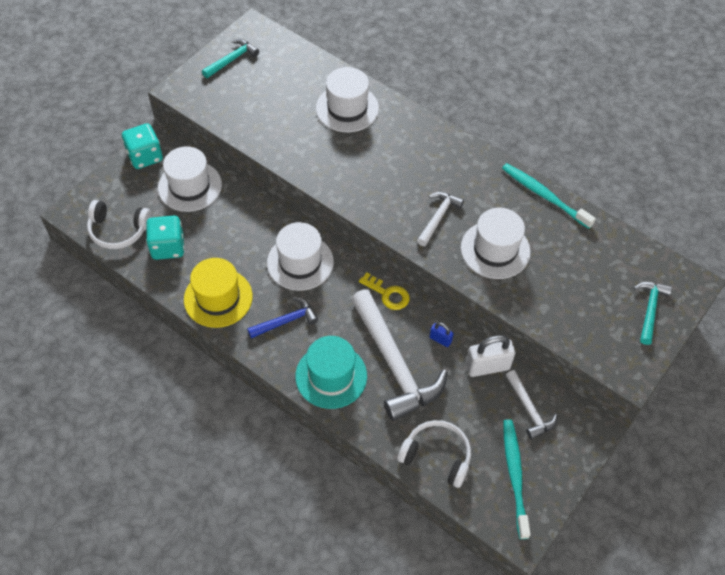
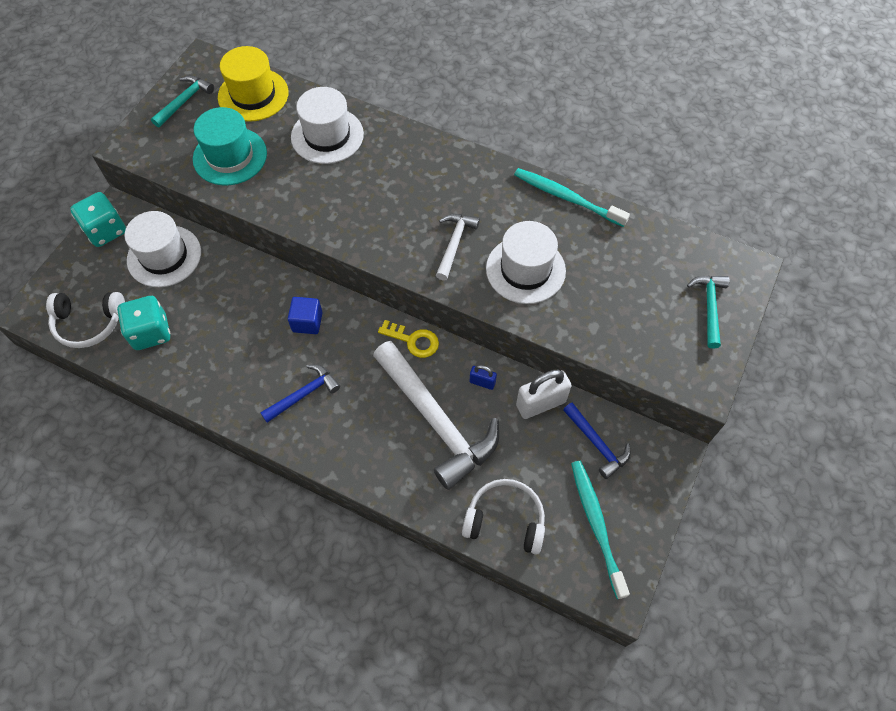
camera: 10 degrees left, 5 degrees up
(218, 298) = (220, 382): yellow hat -> yellow hat (253, 95)
(300, 262) = (307, 322): white hat -> blue cube
(331, 376) = (367, 449): turquoise hat -> turquoise hat (230, 156)
(529, 409) = (596, 444): white hammer -> blue hammer

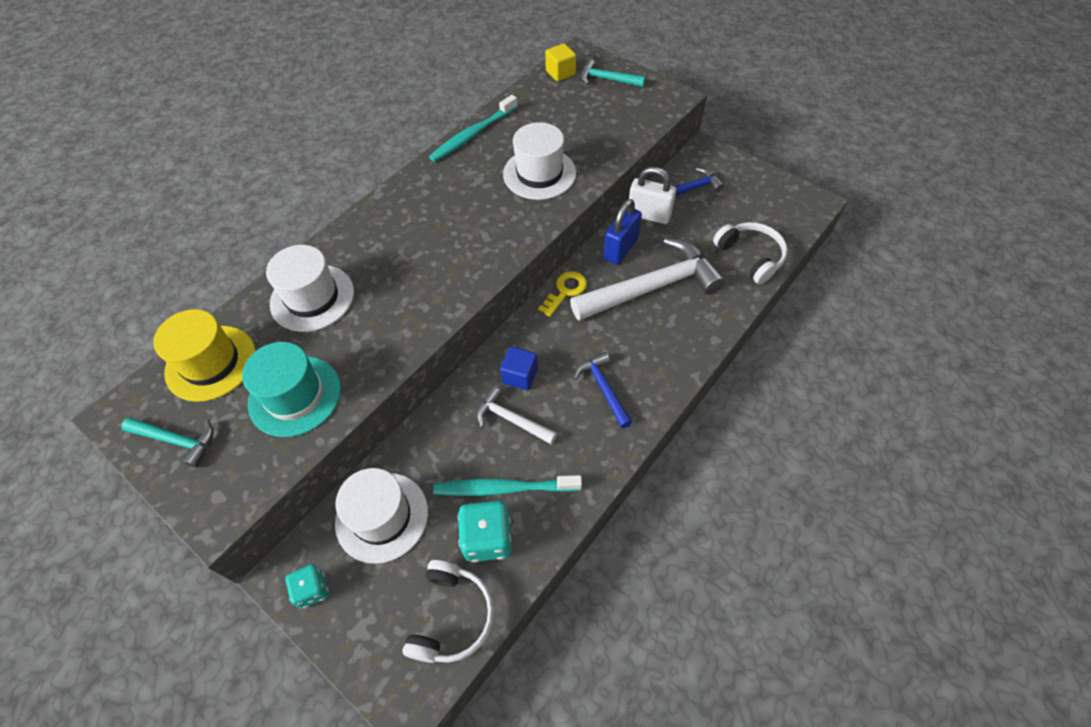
camera: 75 degrees left, 5 degrees down
(106, 230) = (312, 590): turquoise dice -> turquoise dice, size x0.63
(184, 101) = (177, 440): turquoise hammer -> turquoise hammer turned 150 degrees clockwise
(454, 244) = (495, 216): white hammer -> white hammer (512, 420)
(482, 382) = (620, 249): blue padlock -> blue padlock, size x1.91
(505, 520) = (750, 256): white headphones -> white headphones turned 120 degrees clockwise
(541, 403) = (649, 215): white padlock -> white padlock turned 60 degrees counterclockwise
(596, 524) = (758, 203): turquoise toothbrush -> turquoise toothbrush (503, 488)
(702, 257) = (560, 73): none -> yellow cube

